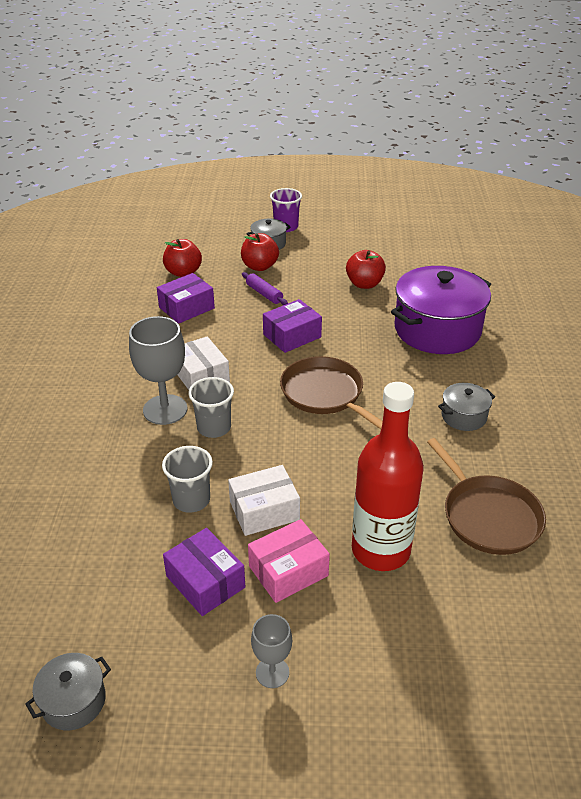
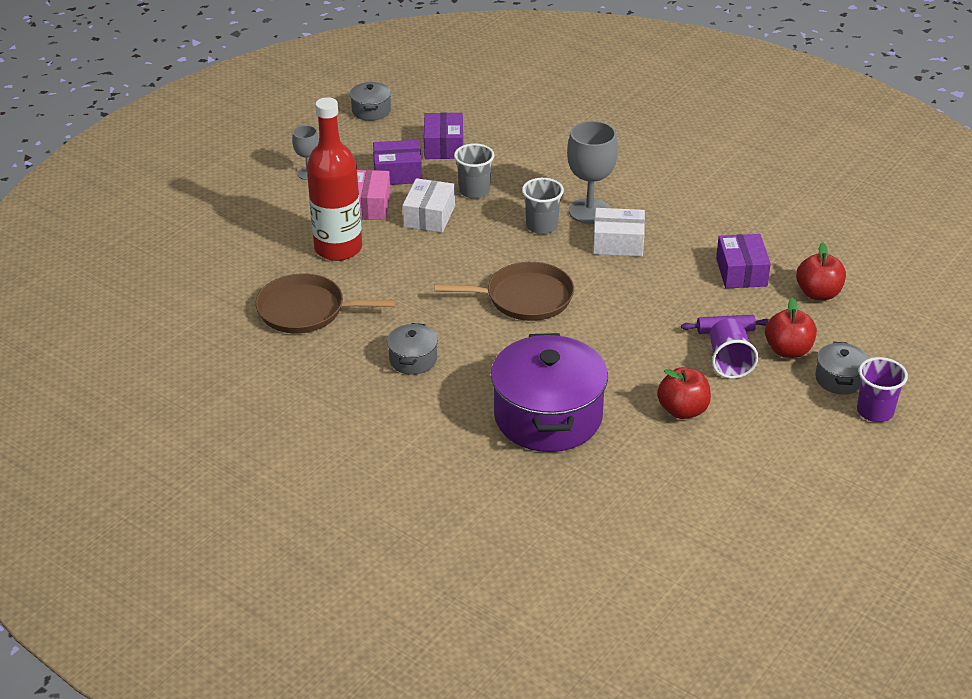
camera: 125 degrees right, 0 degrees up
(292, 336) = (630, 316): purple box -> purple box (444, 146)
(296, 283) = (729, 362): none -> purple cup

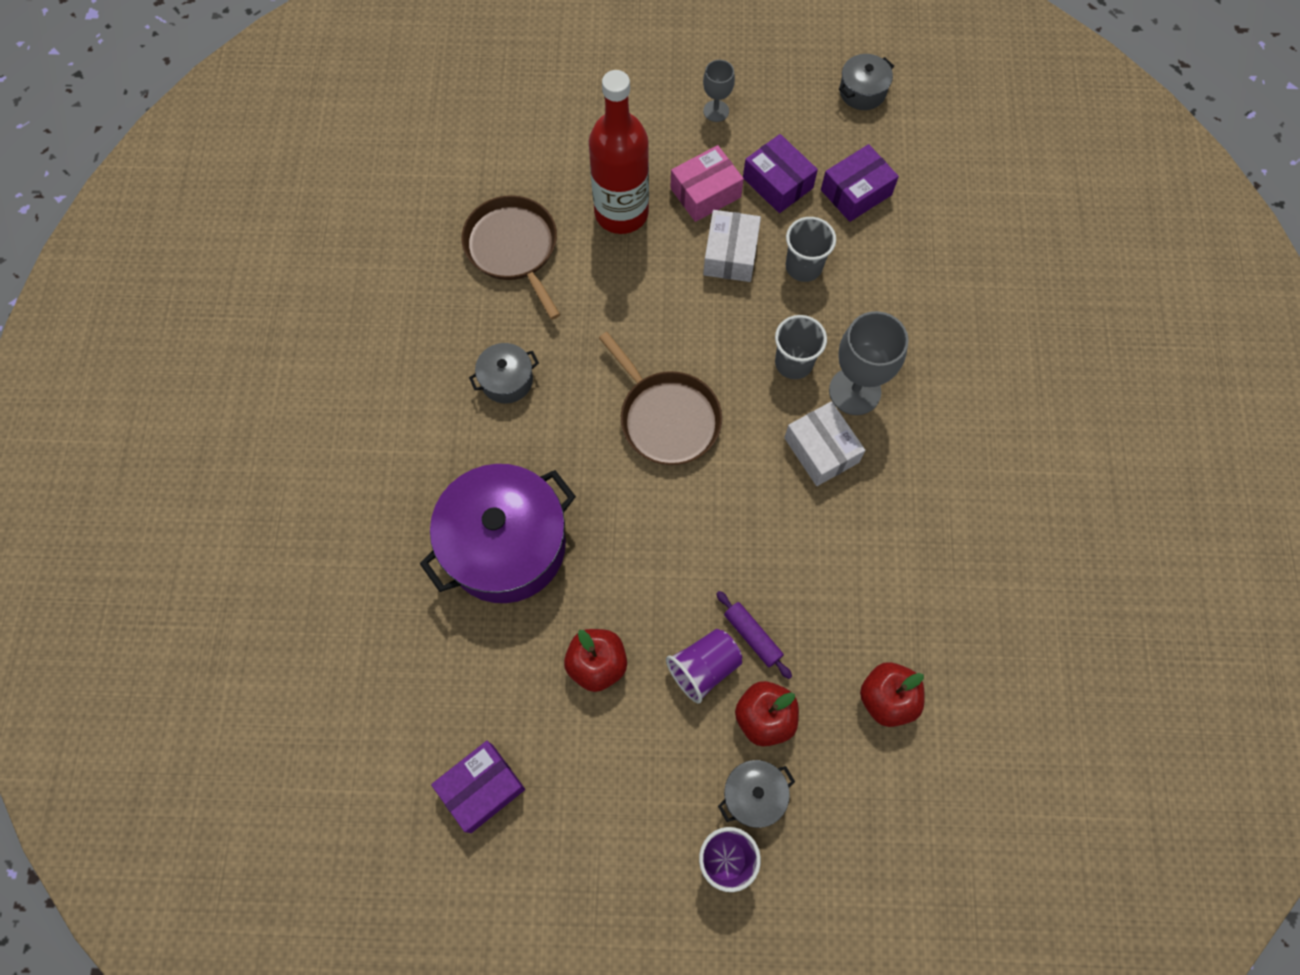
camera: 55 degrees right, 30 degrees up
(429, 216) = (730, 254): white box -> white box turned 60 degrees counterclockwise
(741, 272) = (864, 599): purple box -> purple box (481, 788)

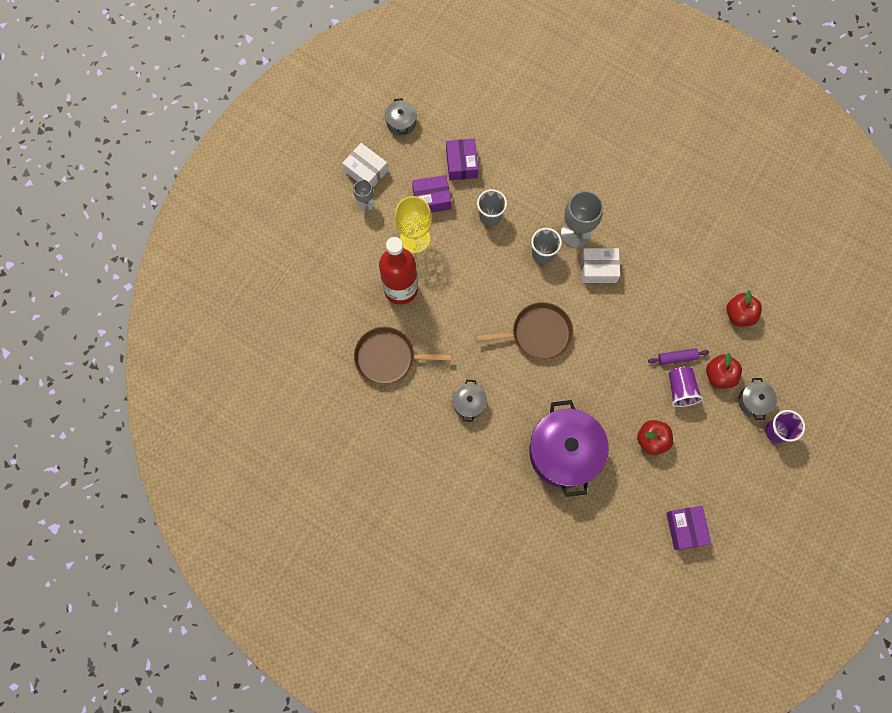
camera: 60 degrees left, 5 degrees up
(705, 193) = (415, 239): pink box -> yellow goblet
(730, 254) = (461, 248): white box -> white box (366, 171)

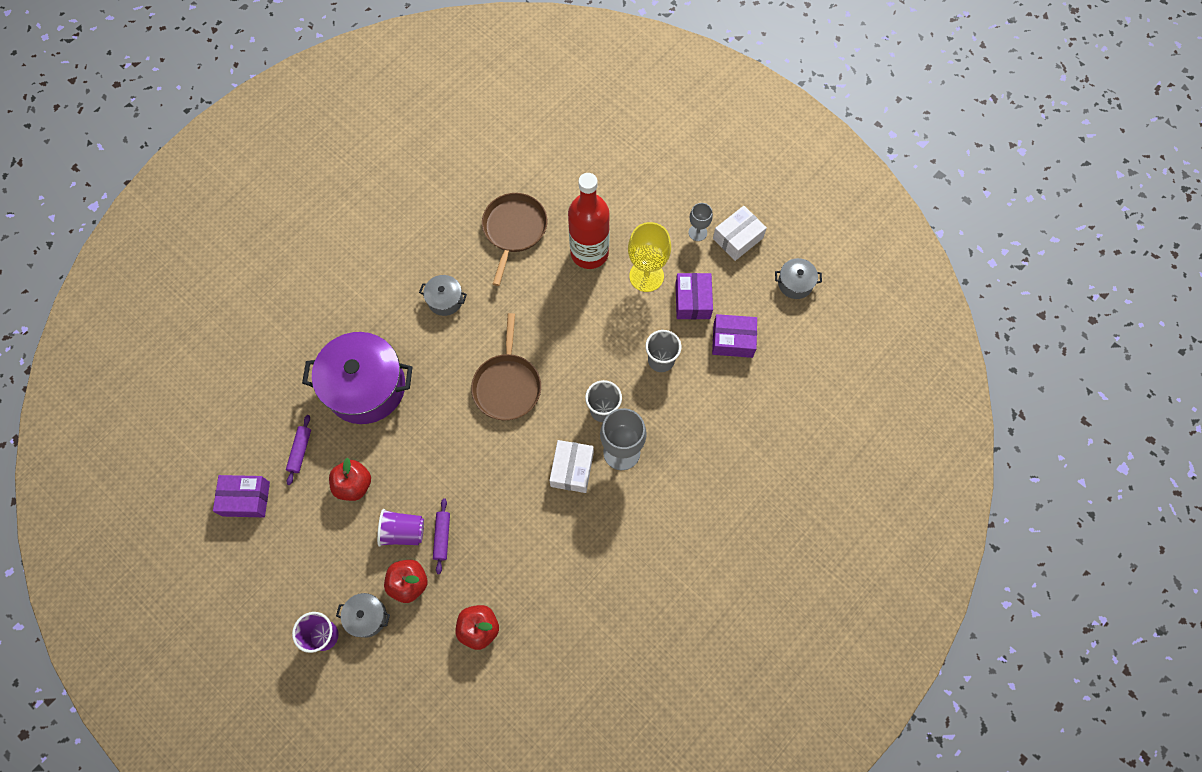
camera: 100 degrees right, 5 degrees down
(634, 493) = (300, 451): none -> purple rolling pin

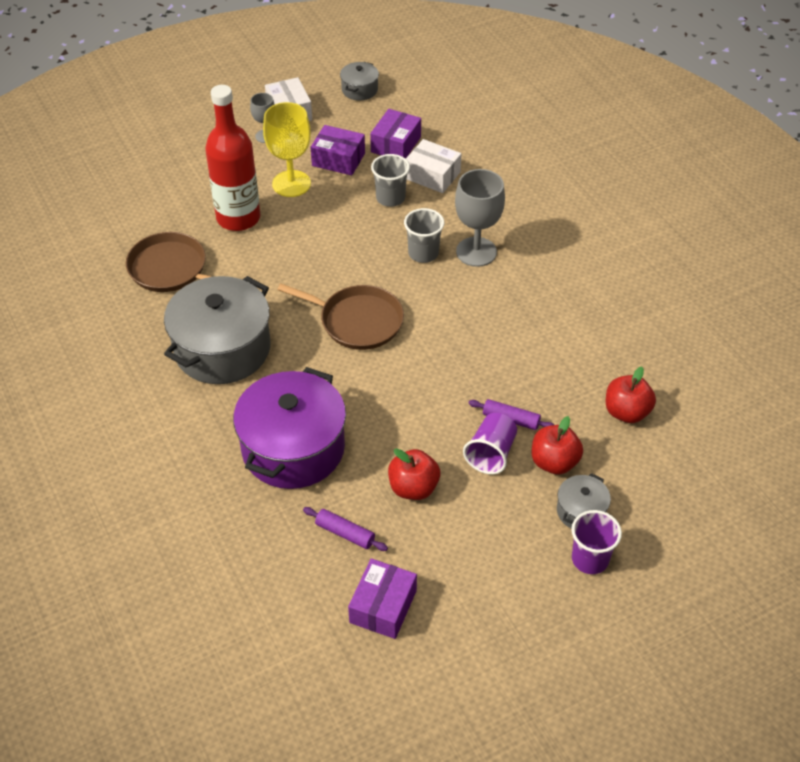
camera: 70 degrees left, 20 degrees down
(445, 300) = (222, 349): grey pot -> grey pot, size x2.17
(572, 469) = (478, 293): white box -> white box (432, 175)

